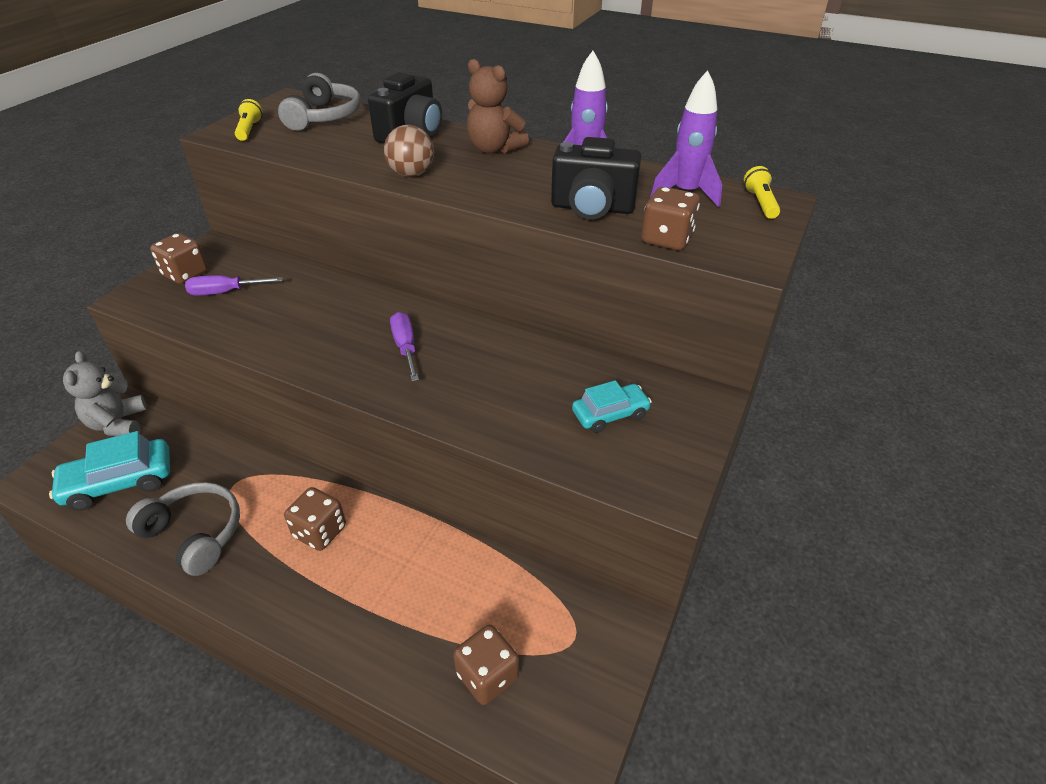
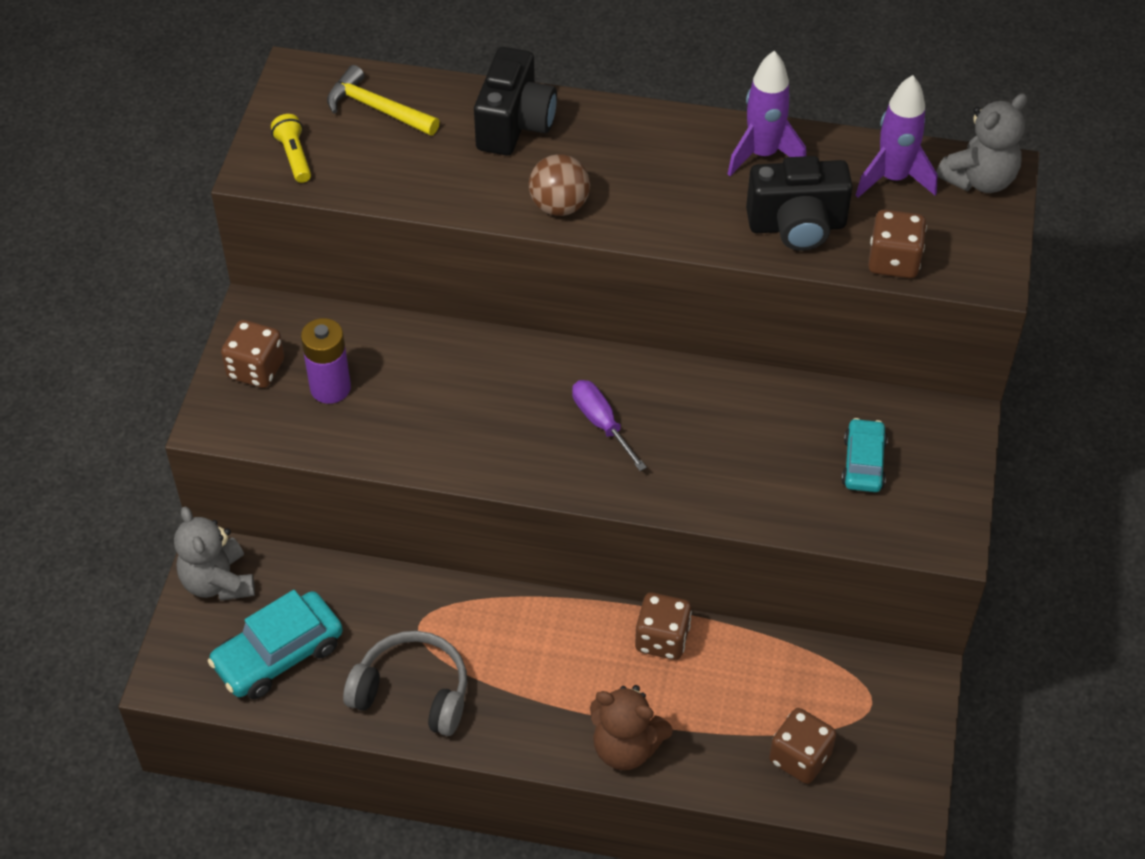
camera: 15 degrees left, 10 degrees up
(225, 292) = (330, 388): purple screwdriver -> purple battery
(320, 531) = (553, 656): brown dice -> brown dice (662, 639)
(324, 117) = (377, 108): grey headphones -> yellow hammer
(494, 149) = (636, 136): brown teddy bear -> brown teddy bear (626, 747)
(610, 414) = (863, 463): turquoise car -> turquoise car turned 45 degrees counterclockwise
(760, 203) = (979, 179): yellow flashlight -> grey teddy bear

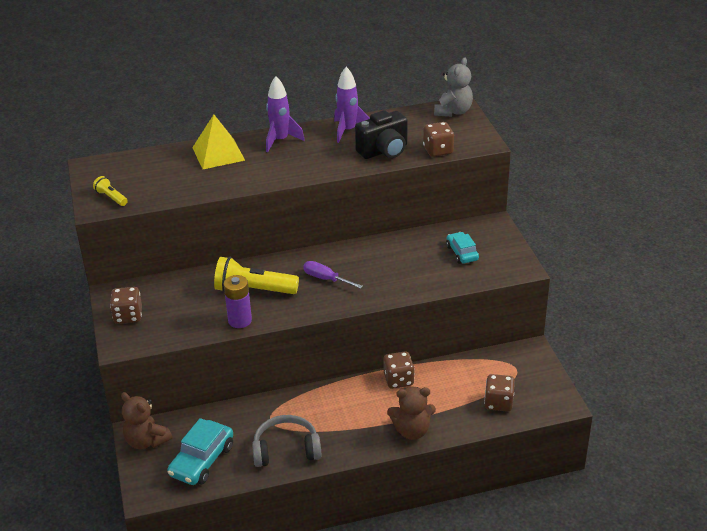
camera: 25 degrees left, 15 degrees down
(218, 582) = (146, 441): grey teddy bear -> brown teddy bear
(330, 388) = (174, 310): purple battery -> purple battery (240, 320)
(377, 108) = (142, 167): yellow hammer -> none
(473, 398) = (253, 290): none -> yellow flashlight
(514, 125) = (218, 153): black camera -> yellow pyramid
(559, 206) = (264, 177): brown ball -> none
(893, 178) = (415, 122): purple rocket -> purple rocket (280, 140)

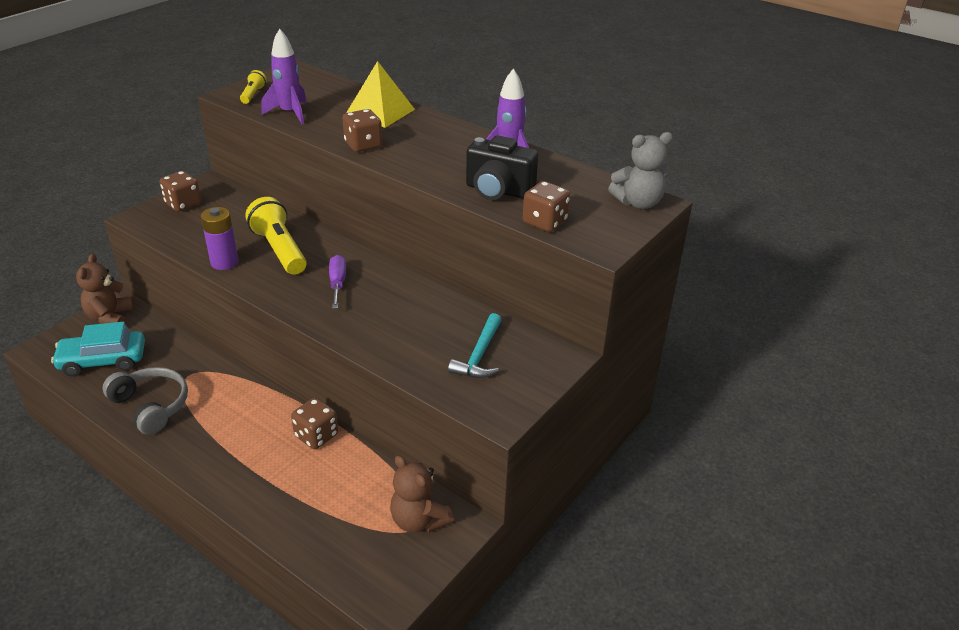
camera: 50 degrees right, 0 degrees up
(280, 140) = (442, 131): purple rocket -> purple rocket (290, 113)
(412, 431) = (240, 485): brown teddy bear -> brown teddy bear (419, 520)
(462, 253) = (479, 355): turquoise car -> turquoise hammer
(498, 403) = (342, 538): brown dice -> brown dice (363, 145)

